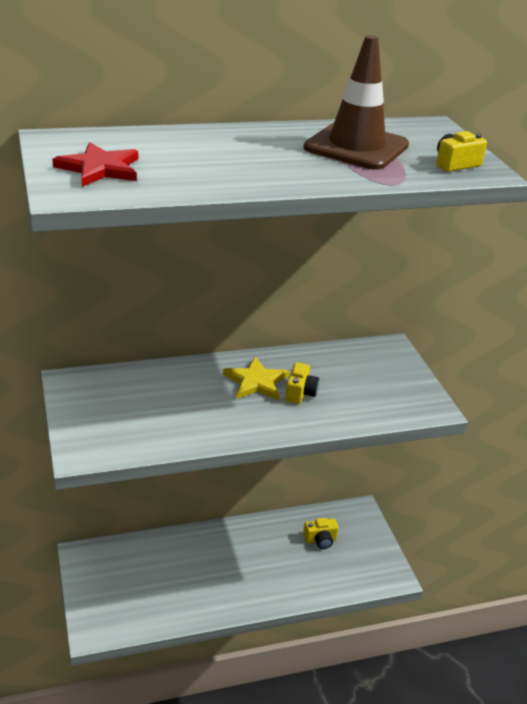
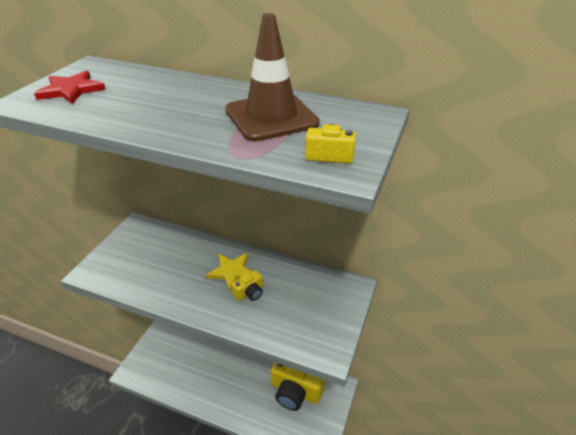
camera: 40 degrees right, 5 degrees up
(320, 540) = (295, 391): yellow camera -> yellow camera, size x2.19

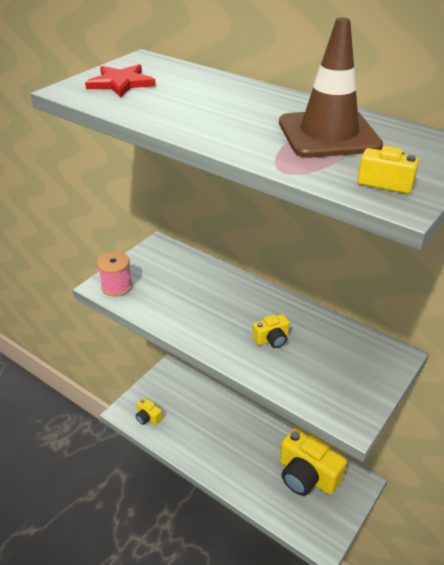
camera: 15 degrees right, 0 degrees up
(103, 270) = (117, 286): none -> pink spool
(153, 372) = (148, 417): none -> yellow camera
(232, 271) = (256, 312): yellow star -> none

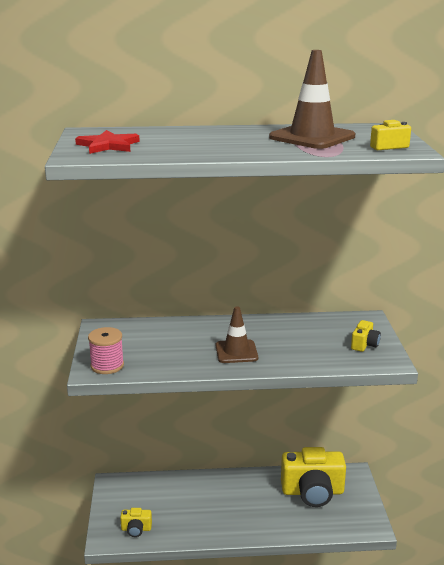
camera: 40 degrees left, 15 degrees down
(226, 327) = (236, 352): none -> brown traffic cone
(272, 339) = (279, 344): yellow camera -> yellow camera (364, 344)

